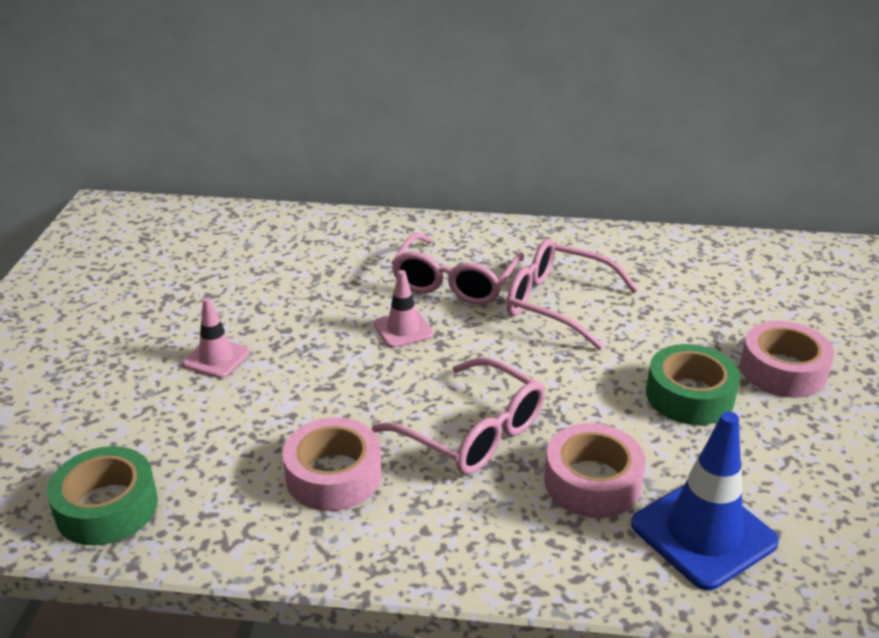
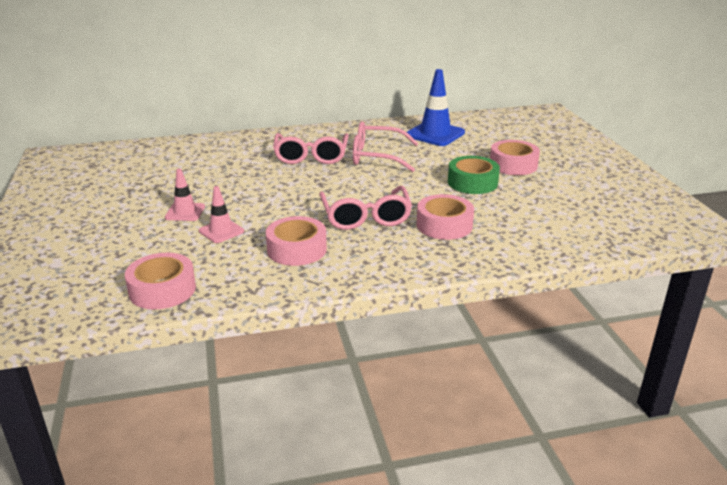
camera: 20 degrees left, 5 degrees down
(107, 507) = (162, 290): green tape -> pink tape
(403, 329) = (294, 181): pink traffic cone -> pink traffic cone (221, 231)
(473, 432) = (366, 217): pink glasses -> pink glasses turned 60 degrees clockwise
(703, 533) = (513, 234): blue traffic cone -> blue traffic cone (435, 134)

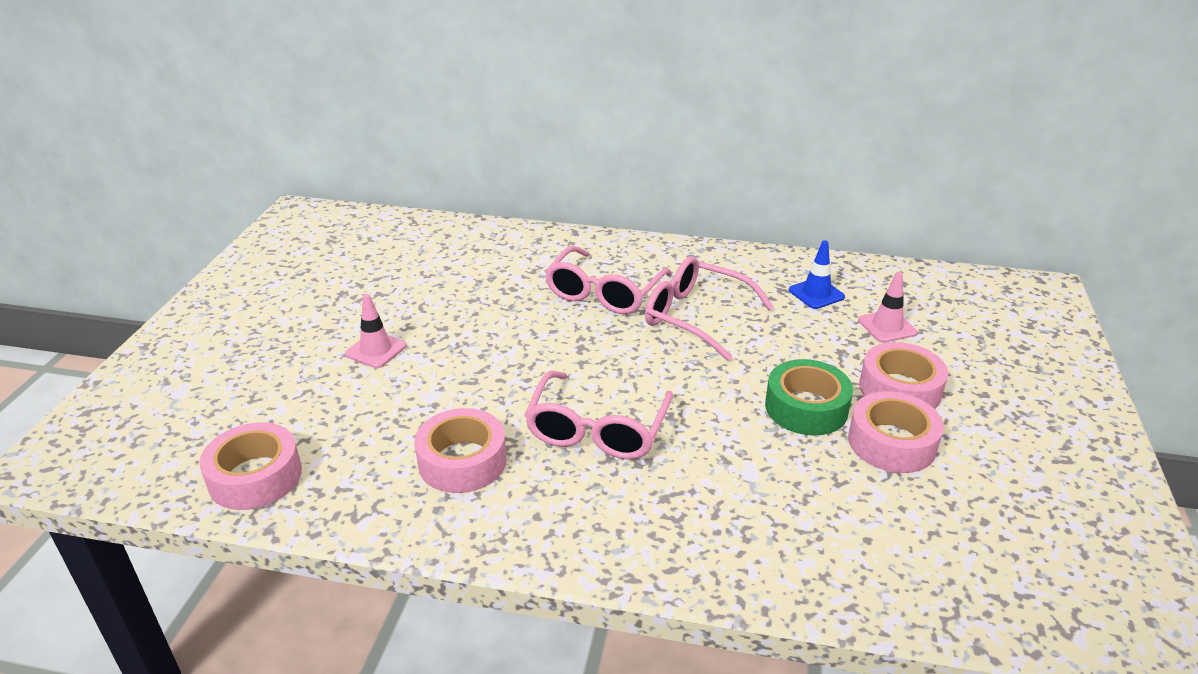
camera: 25 degrees right, 5 degrees up
(221, 231) = (394, 397): pink traffic cone -> pink traffic cone (887, 326)
(435, 134) = (816, 294): blue traffic cone -> blue traffic cone, size x0.57
(444, 225) = (700, 481): pink tape -> pink tape (891, 442)

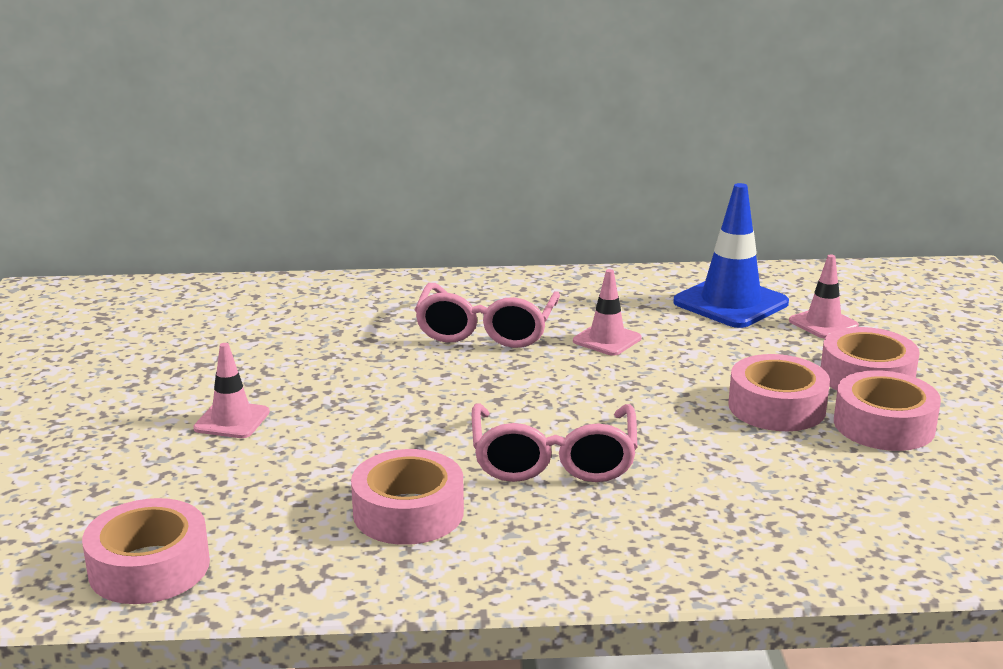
camera: 15 degrees left, 10 degrees down
(695, 316) = (607, 340): pink glasses -> pink traffic cone
(806, 408) = (776, 407): green tape -> pink tape
(816, 294) = (730, 303): blue traffic cone -> blue traffic cone, size x1.75

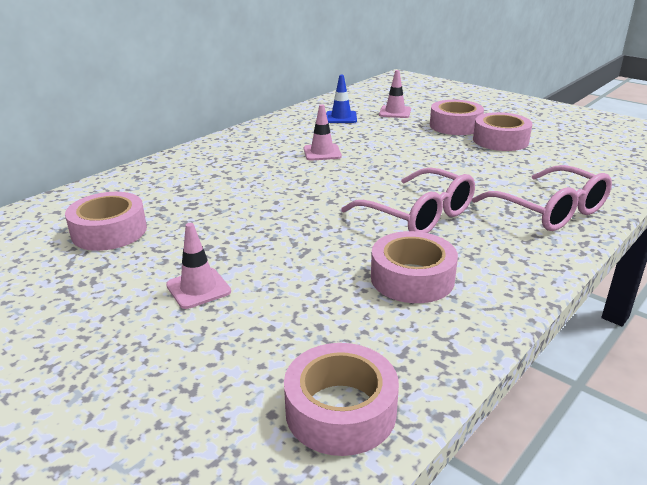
camera: 45 degrees left, 5 degrees up
(486, 330) = (252, 172): pink glasses -> pink glasses (550, 211)
(730, 303) = (341, 117): blue traffic cone -> blue traffic cone, size x0.57
(776, 407) = (451, 150): pink tape -> pink tape (109, 231)

